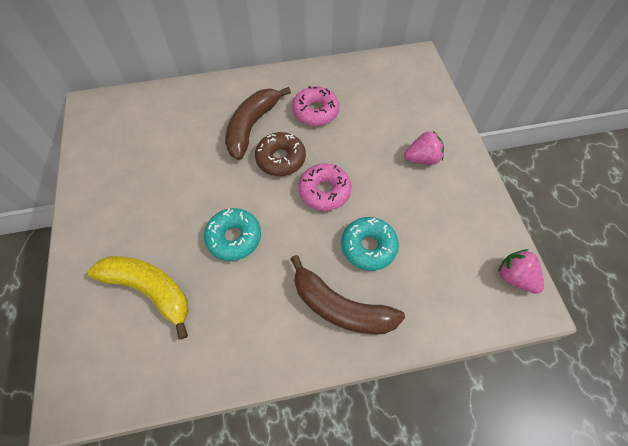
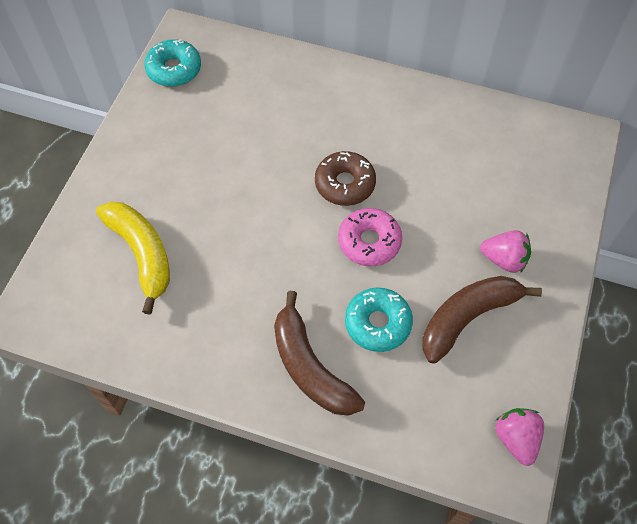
camera: 30 degrees right, 0 degrees up
(234, 238) = (247, 244): turquoise donut -> turquoise donut (174, 69)
(252, 126) = (336, 132): brown banana -> brown banana (467, 317)
(315, 111) = (417, 147): pink donut -> none

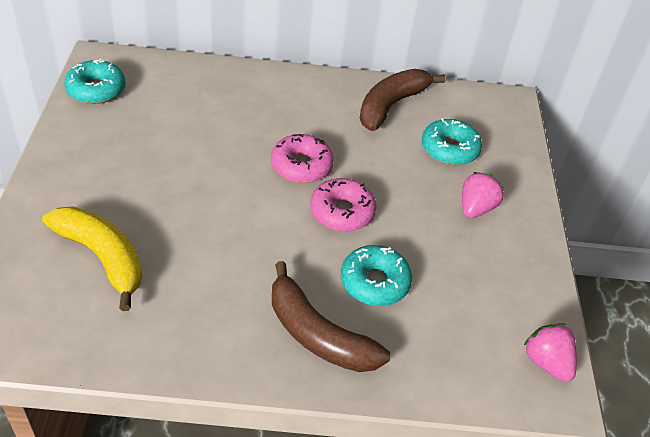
camera: 20 degrees left, 15 degrees down
(345, 184) = (301, 166): brown donut -> pink donut
(467, 317) = (460, 263): brown banana -> brown banana (391, 105)
(500, 186) = (449, 149): none -> turquoise donut
(504, 259) = (476, 208): pink strawberry -> pink strawberry turned 60 degrees counterclockwise

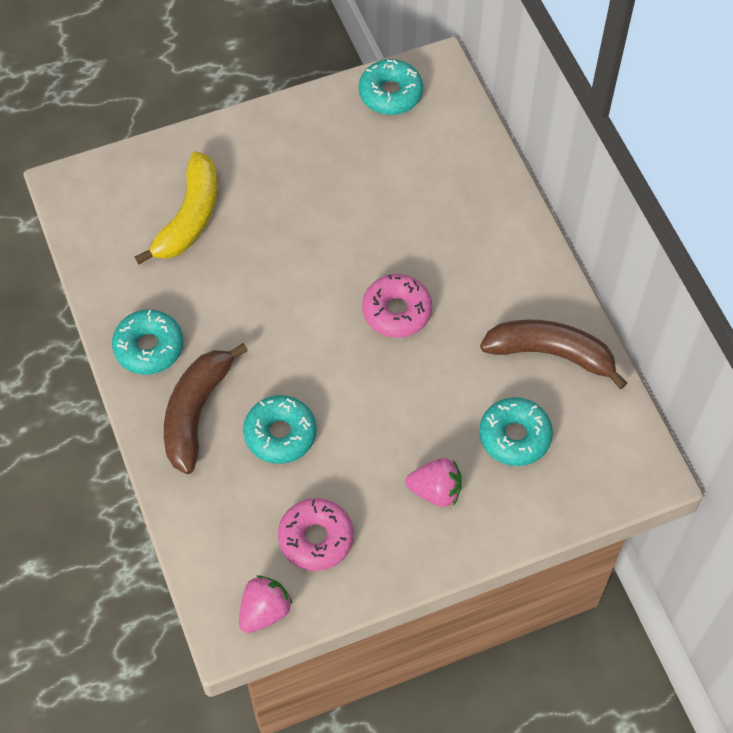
camera: 70 degrees right, 15 degrees up
(222, 344) = (149, 347): none -> turquoise donut
(342, 212) = (354, 372): pink donut -> pink donut (316, 538)

